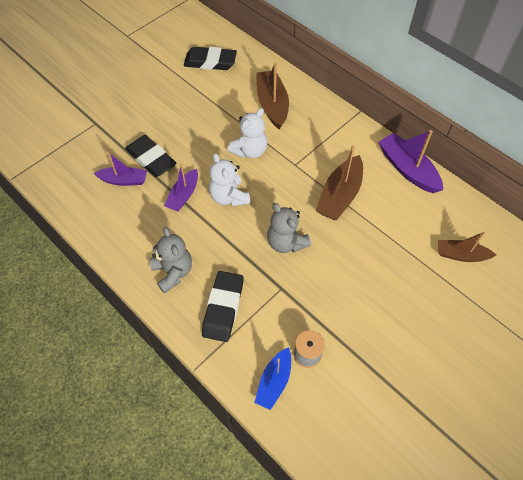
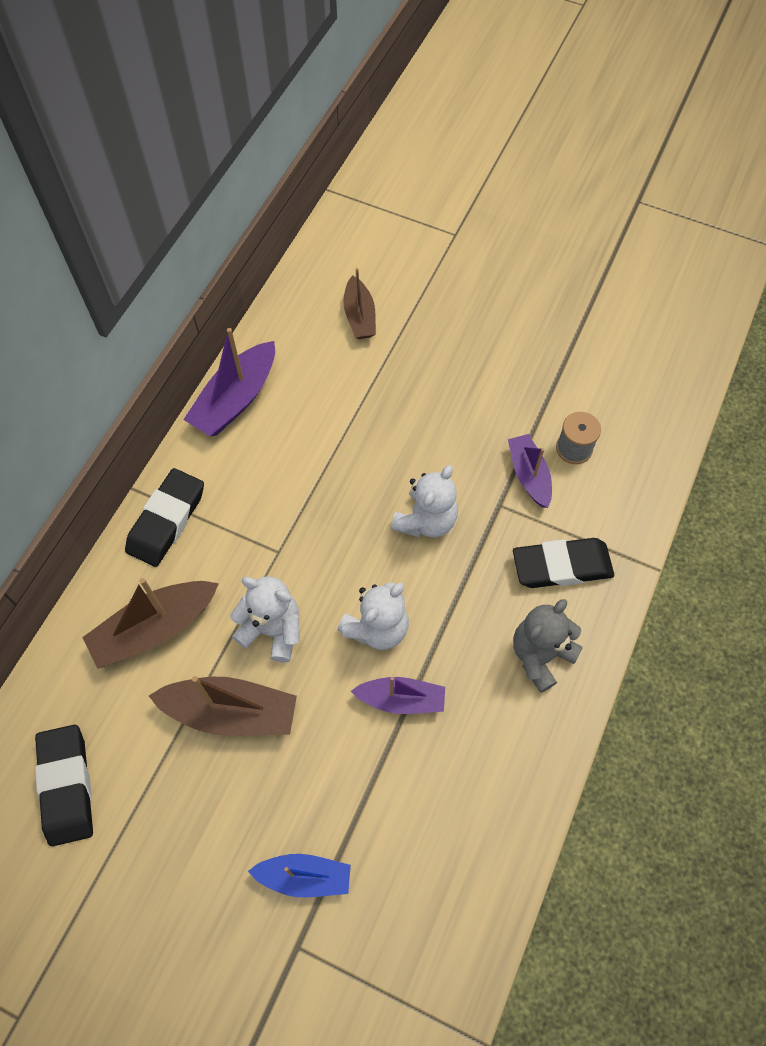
camera: 110 degrees left, 5 degrees up
(124, 180) = (409, 816): purple boat -> purple boat (529, 475)
(151, 159) = (346, 790): black eraser -> black eraser (166, 520)
(274, 382) = (626, 474): blue boat -> blue boat (304, 877)
(286, 242) = (426, 520): grey teddy bear -> white teddy bear
(339, 195) = (316, 474): brown boat -> brown boat (231, 712)

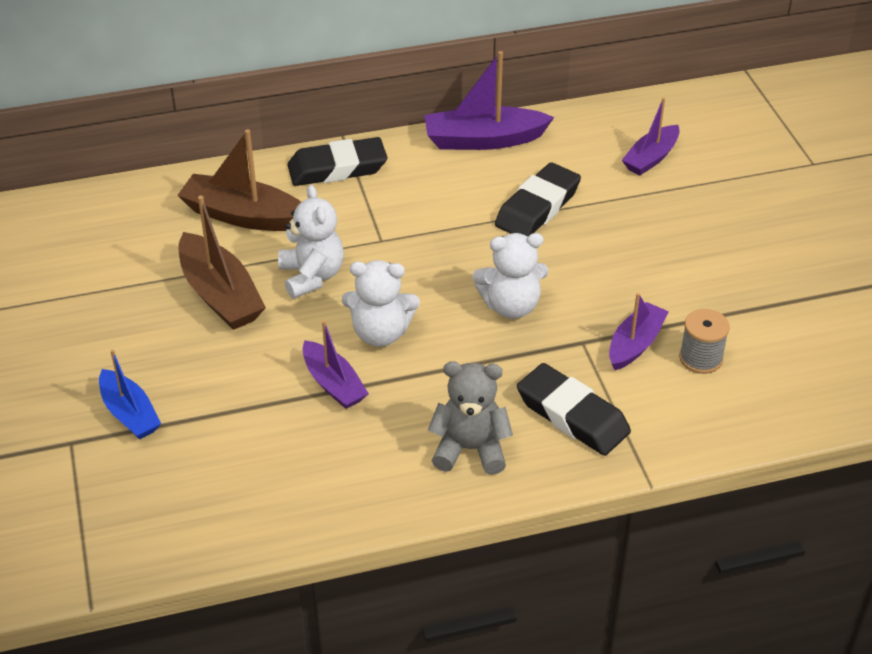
camera: 50 degrees right, 20 degrees down
(67, 786) = (79, 247): black eraser -> black eraser (537, 207)
(359, 316) = (651, 158): brown boat -> purple boat

